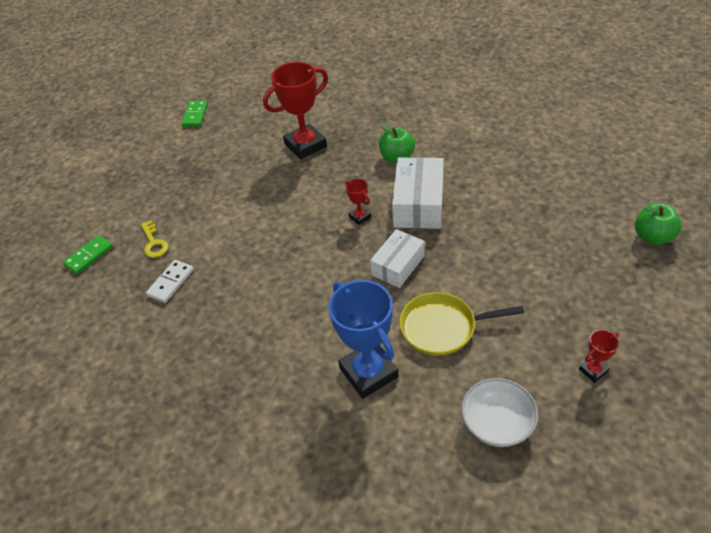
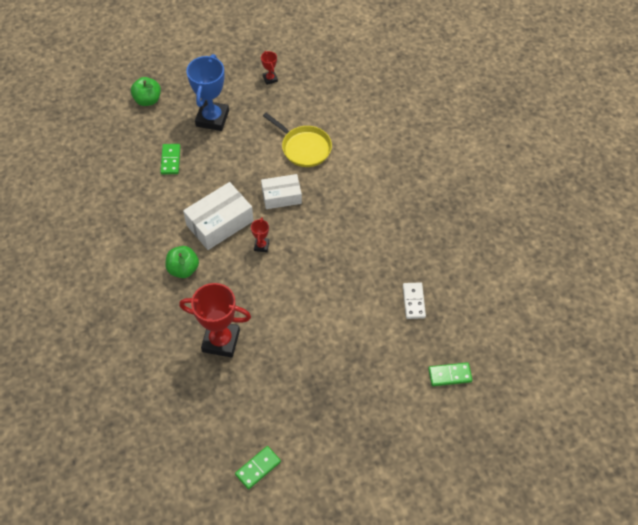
camera: 140 degrees left, 10 degrees up
(154, 243) = (399, 346): yellow key -> none
(171, 282) = (413, 301): white domino -> white domino turned 75 degrees counterclockwise
(368, 372) = (362, 158): blue trophy -> blue trophy (212, 118)
(497, 423) = (336, 95): white bowl -> none
(538, 210) = (170, 160): none -> green domino
(593, 370) = (270, 79): red trophy -> red trophy turned 60 degrees clockwise

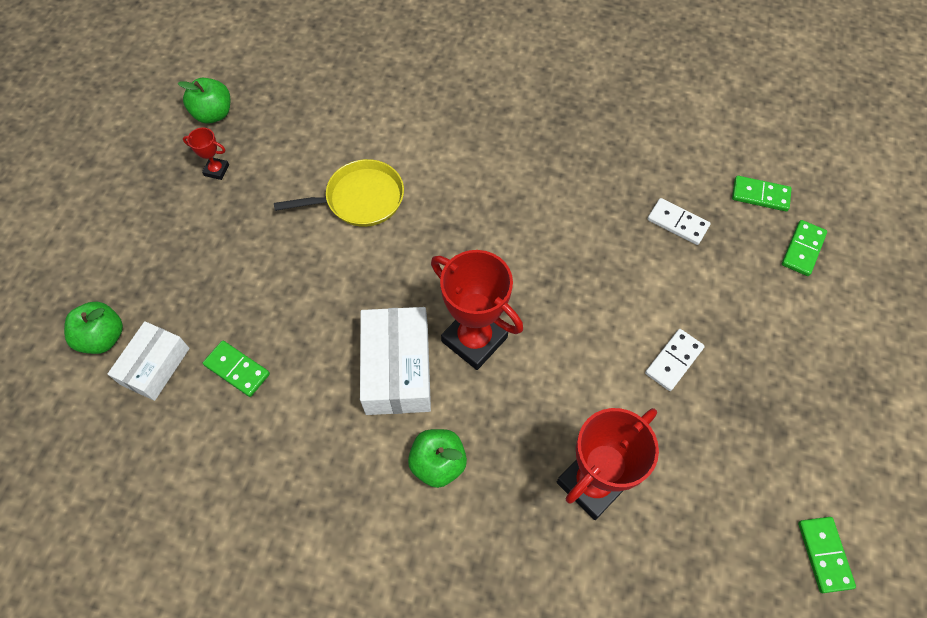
camera: 55 degrees left, 5 degrees up
(212, 118) = (215, 274): blue trophy -> none
(261, 246) = (474, 339): red trophy -> red trophy, size x2.19
(281, 196) = (414, 269): white box -> white box (155, 366)
(302, 54) = (213, 114): none -> green apple
(320, 343) = (674, 361): none -> white domino
(471, 335) = (760, 195): none -> green domino

